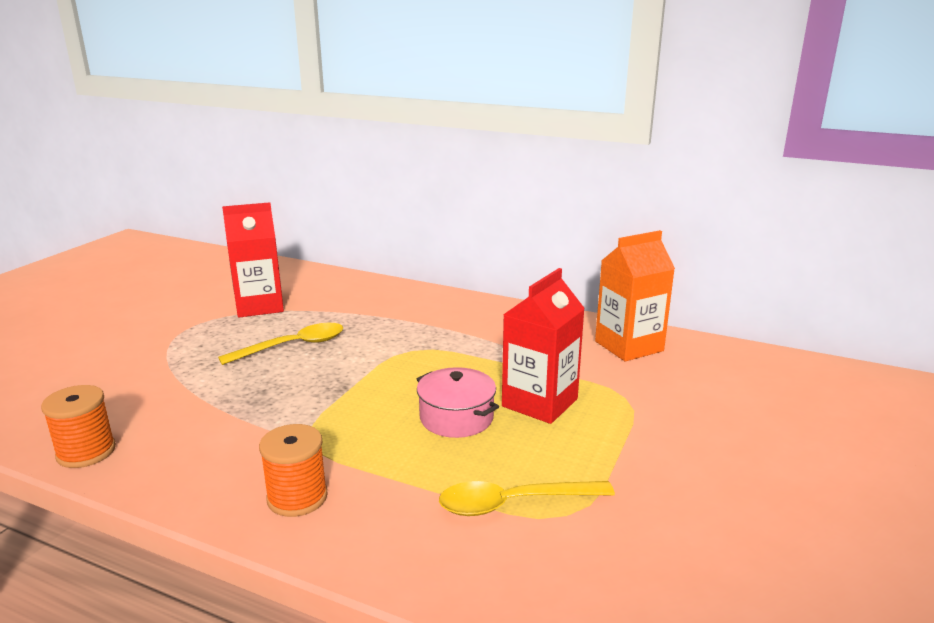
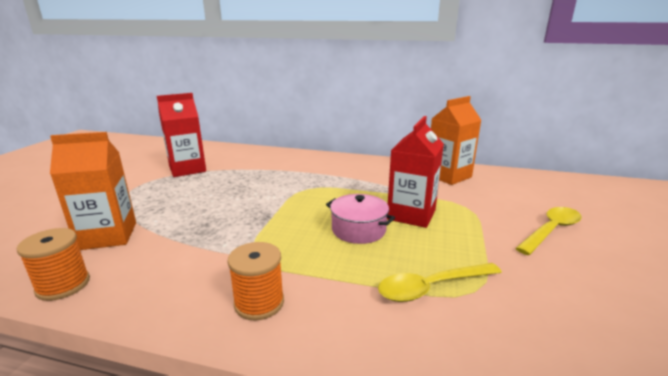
camera: 10 degrees left, 0 degrees up
(142, 395) = (108, 236): none -> orange carton
(293, 346) = (220, 192): yellow spoon -> yellow spoon (551, 230)

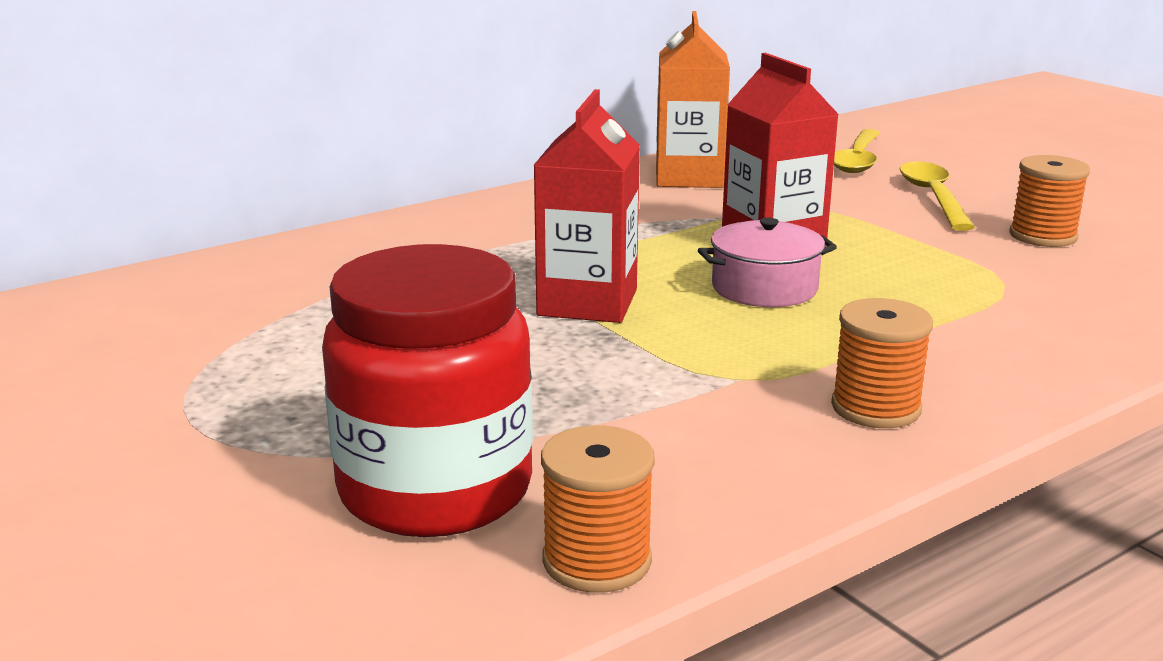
camera: 50 degrees left, 0 degrees up
(108, 236) = (435, 490): orange carton -> red jar
(187, 169) = (200, 346): red carton -> red carton (587, 303)
(431, 287) = (970, 301): yellow spoon -> yellow spoon (857, 160)
(571, 281) = (1043, 236): none -> orange spool

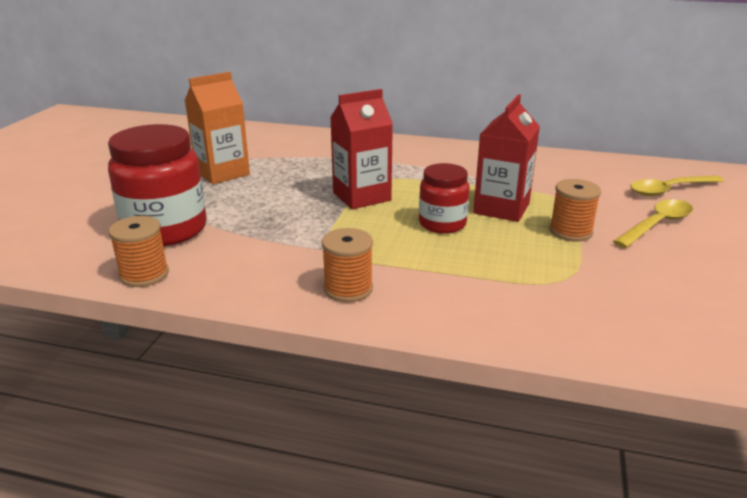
camera: 50 degrees right, 5 degrees up
(689, 177) = (548, 165): orange carton -> orange carton (222, 173)
(764, 288) = (442, 224): pink pot -> red jar
(1043, 236) = (664, 271): orange spool -> orange spool (570, 231)

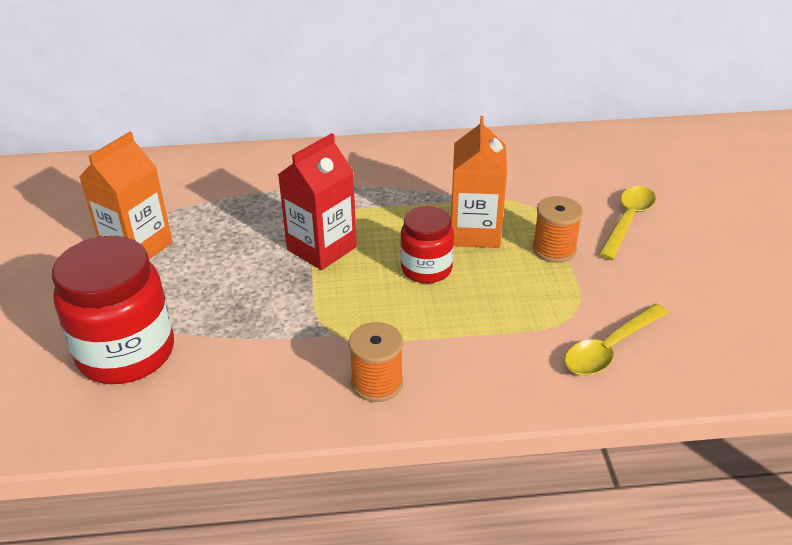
camera: 20 degrees left, 10 degrees up
(144, 274) = (145, 424): orange spool -> none
(501, 208) = (475, 232): red carton -> orange carton
(669, 190) = (622, 169): yellow spoon -> yellow spoon (609, 349)

